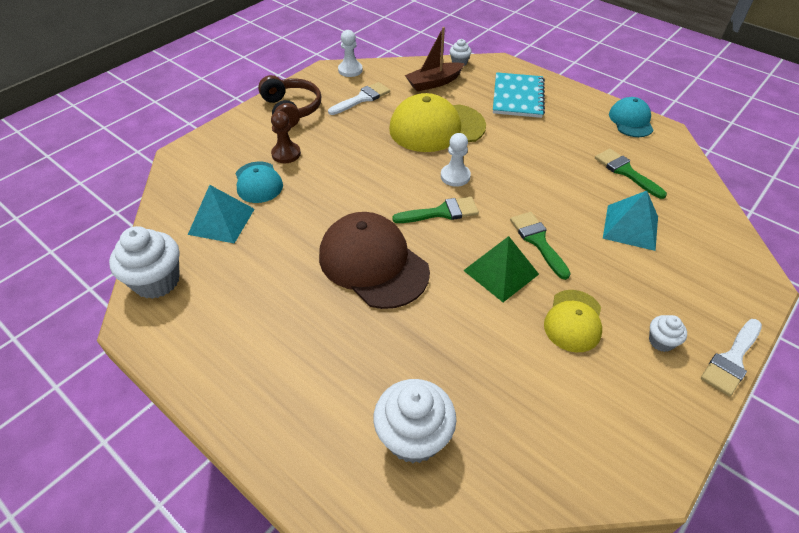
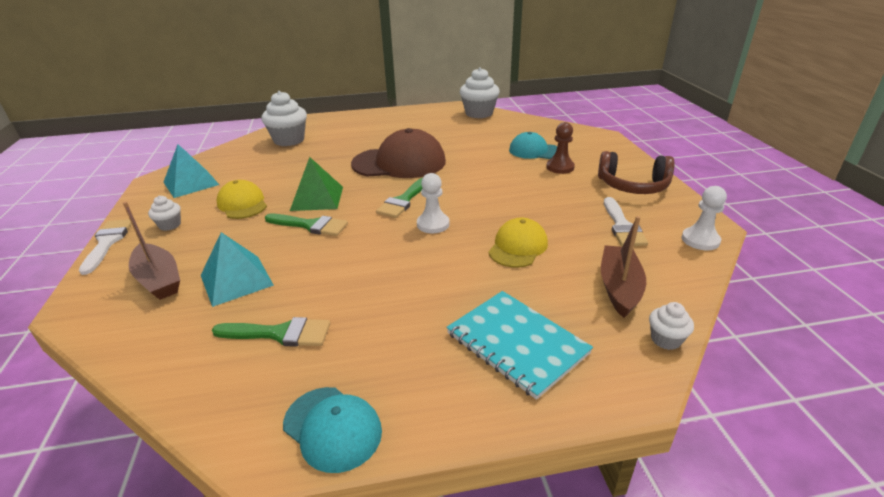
camera: 130 degrees right, 15 degrees down
(221, 221) = (507, 134): turquoise pyramid -> turquoise pyramid (191, 183)
(436, 128) = (518, 247): yellow cap -> yellow cap, size x0.57
(689, 269) = (159, 279): none -> brown boat

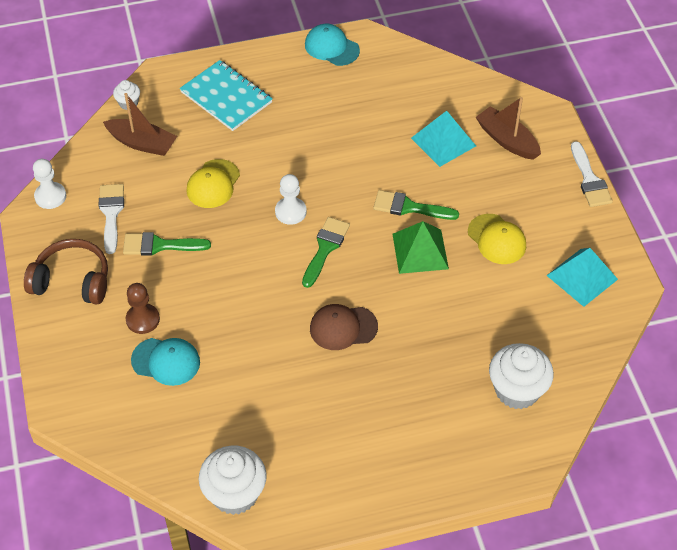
camera: 175 degrees right, 20 degrees up
(170, 225) = (549, 204): white cupcake -> none
(280, 333) = (386, 99): green brush -> green brush (159, 245)
(399, 163) = (343, 328): brown cap -> brown cap, size x0.57
(619, 287) = (142, 143): brown boat -> brown boat turned 75 degrees counterclockwise

